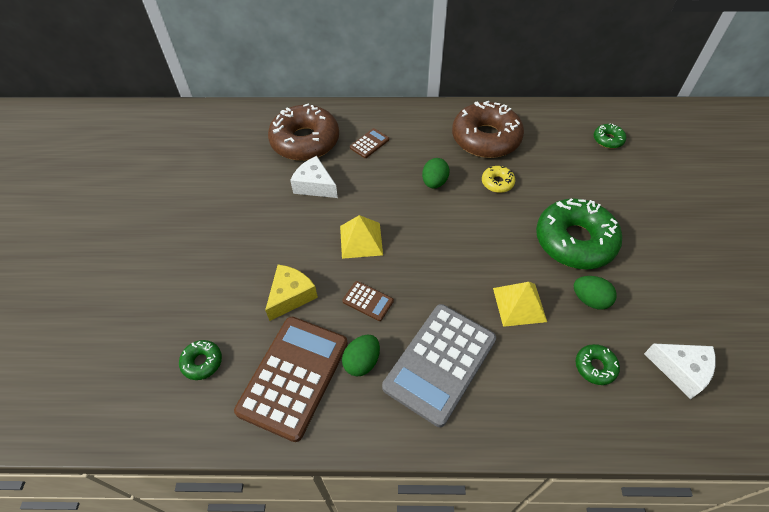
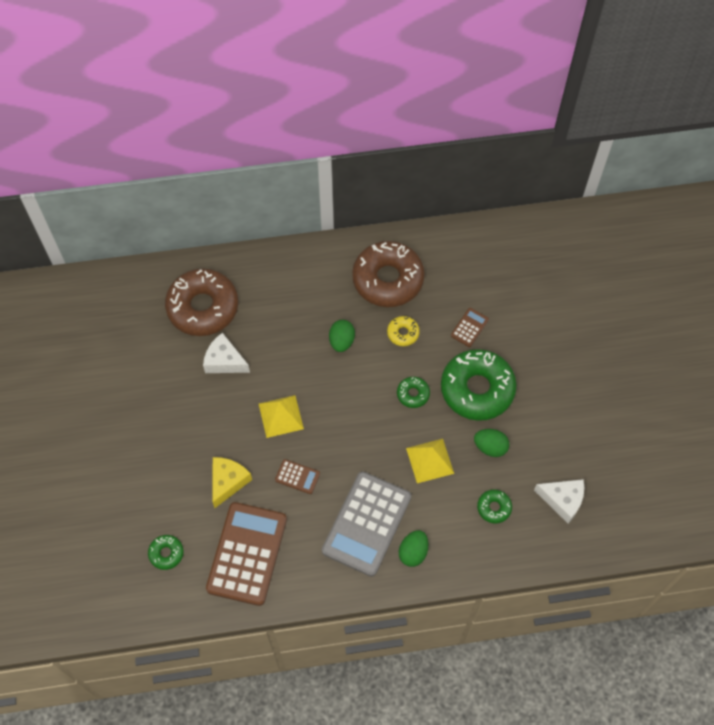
camera: 10 degrees left, 10 degrees up
(362, 362) = (301, 532): green egg -> green egg (413, 552)
(369, 143) = (270, 302): brown calculator -> brown calculator (469, 327)
(608, 140) = (510, 265): green donut -> green donut (413, 394)

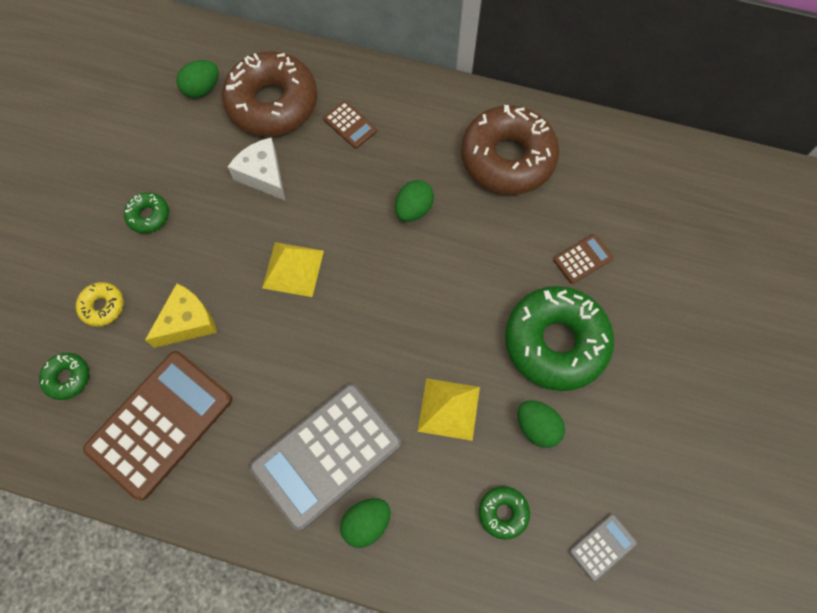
camera: 25 degrees right, 5 degrees up
(145, 318) = (202, 89): none -> green egg
(297, 477) = (273, 354): brown calculator -> brown calculator (350, 125)
(403, 333) = (494, 231): yellow donut -> yellow donut (102, 306)
(413, 394) = (469, 312): green donut -> green donut (149, 216)
(562, 500) = (602, 547): white cheese -> grey calculator

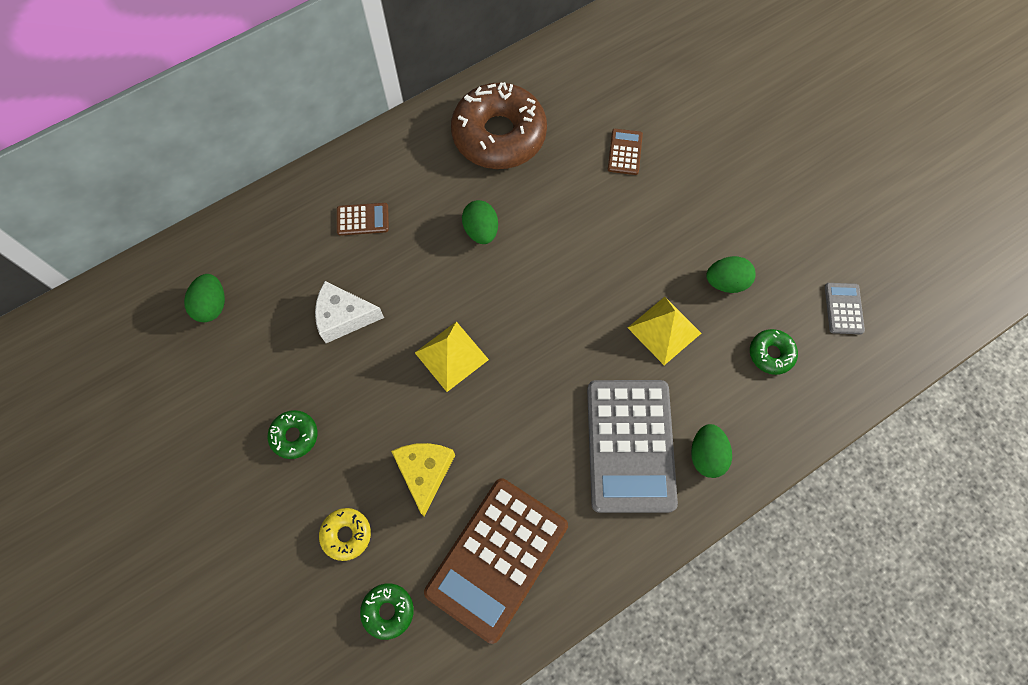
camera: 50 degrees left, 0 degrees up
(160, 424) = (497, 558): brown calculator -> brown calculator turned 135 degrees counterclockwise
(272, 103) = (283, 261): brown donut -> none
(555, 342) = (673, 220): green donut -> none

